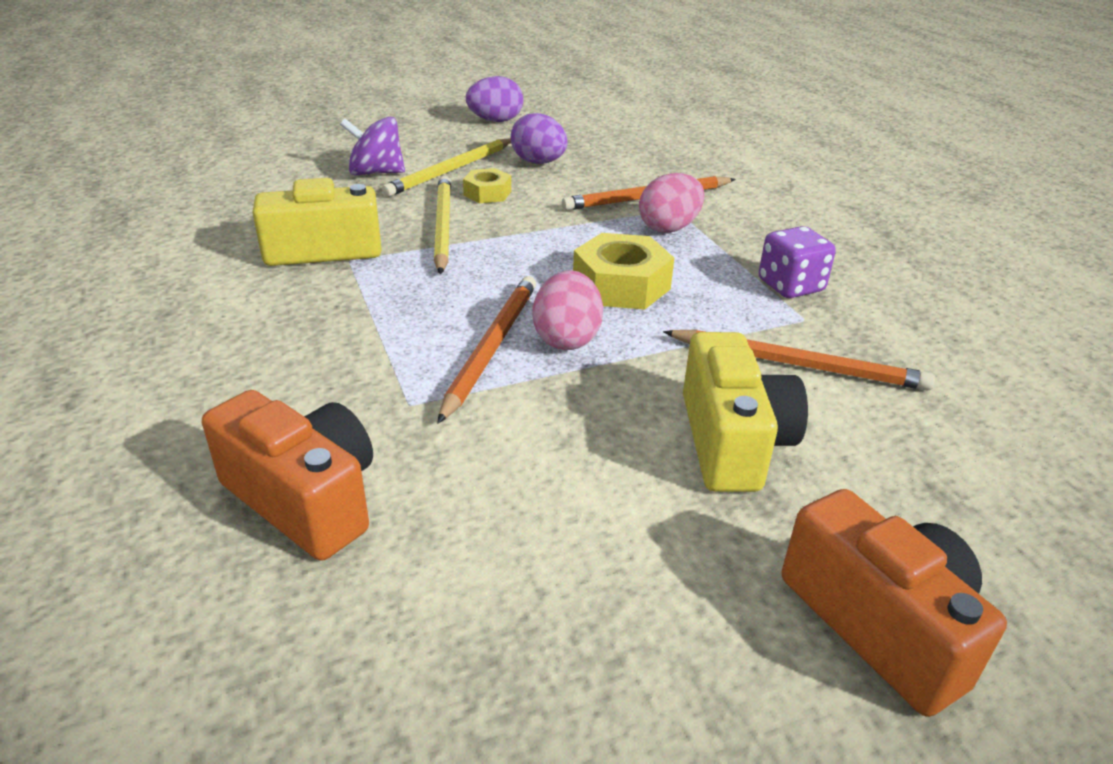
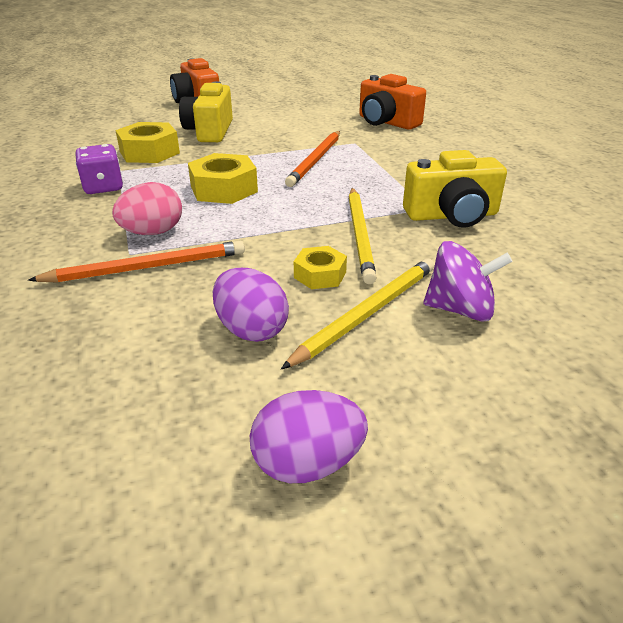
camera: 175 degrees left, 0 degrees up
(567, 338) = (271, 163): pink egg -> none
(798, 364) = (149, 152): orange pencil -> yellow nut

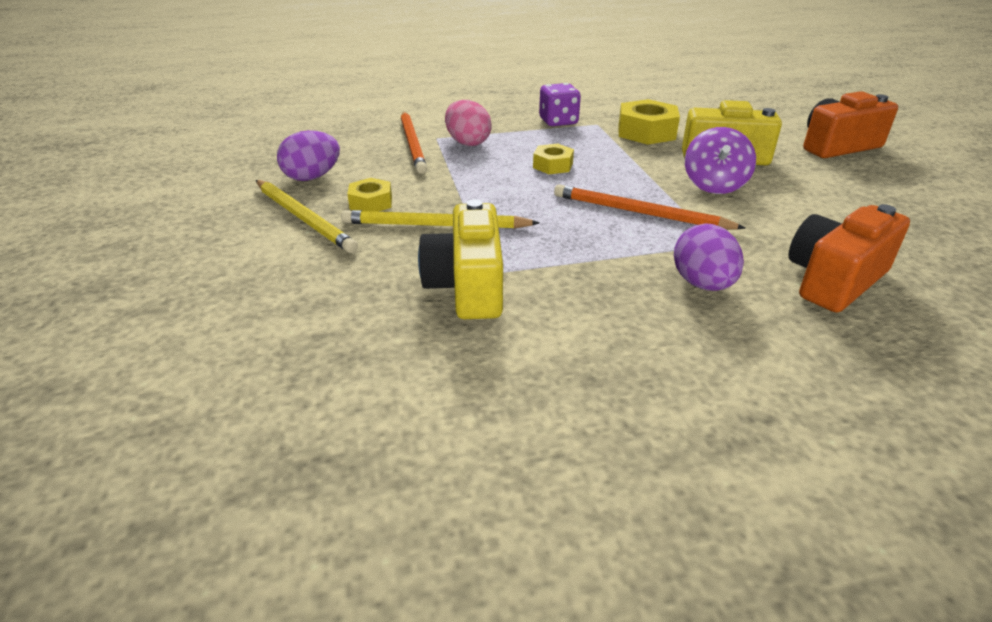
camera: 95 degrees right, 0 degrees up
(224, 189) = (553, 165): yellow nut -> yellow nut, size x0.59
(307, 464) = (179, 191): purple egg -> purple egg (702, 284)
(460, 309) = (281, 259): purple spinning top -> purple spinning top (714, 185)

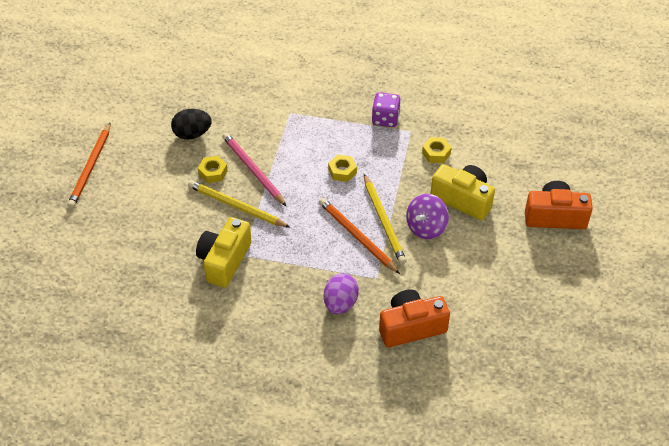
camera: 25 degrees right, 15 degrees up
(304, 218) = (171, 174): yellow pencil -> yellow pencil (384, 221)
(312, 177) = (192, 134): purple egg -> black egg
(413, 144) = (270, 115): orange pencil -> orange pencil (90, 167)
(430, 189) = (253, 170): none -> pink pencil
(467, 143) = (306, 126): pink egg -> none
(646, 132) = (436, 153): yellow nut -> yellow nut, size x0.59

